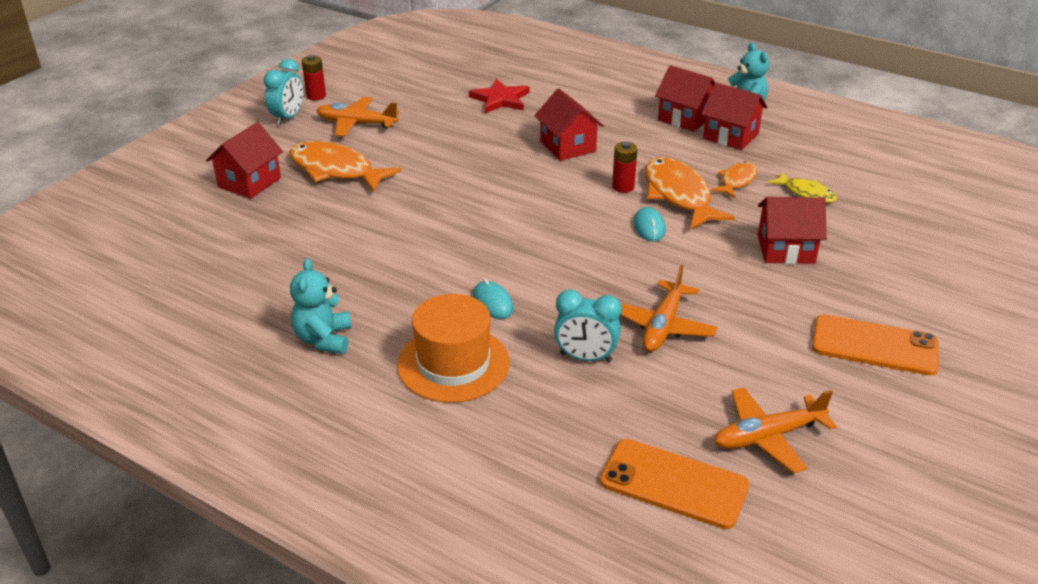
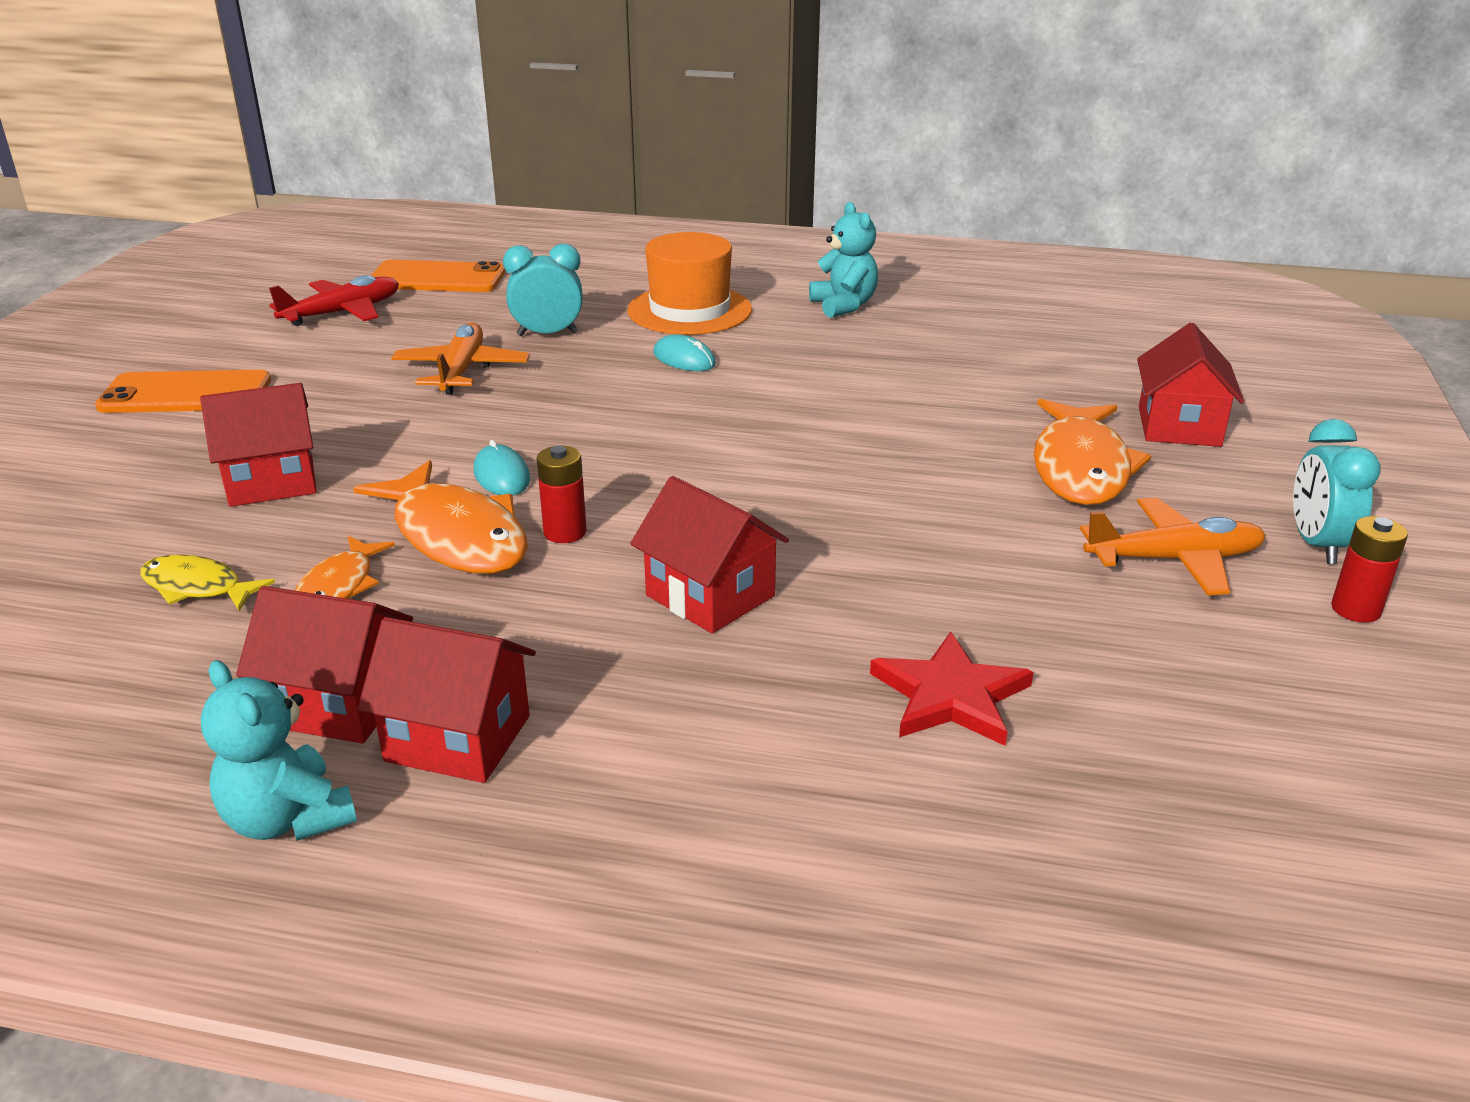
camera: 160 degrees right, 5 degrees down
(336, 170) = (1081, 468): orange fish -> orange fish turned 90 degrees clockwise
(767, 437) = (343, 313): orange plane -> red plane

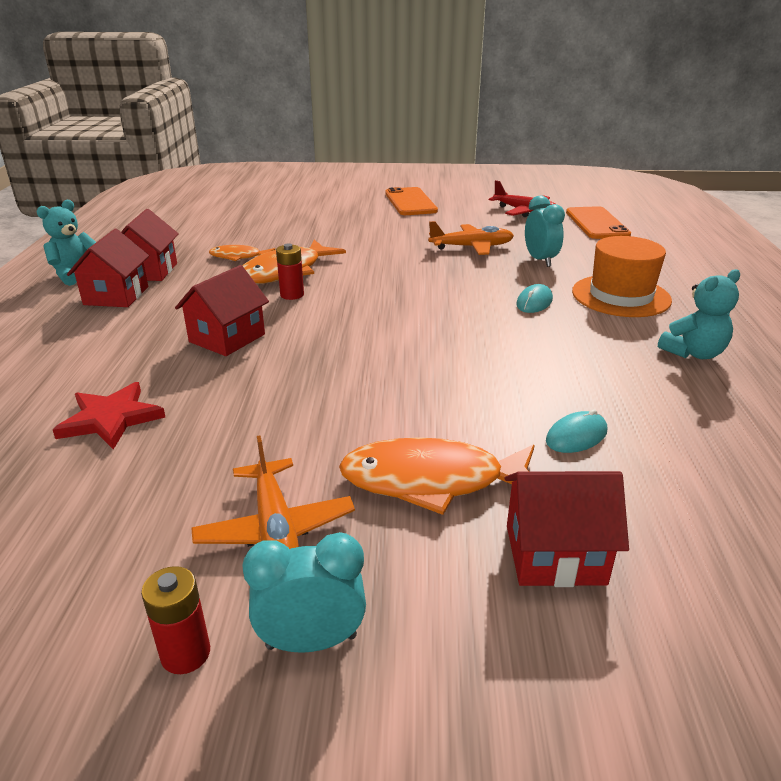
camera: 80 degrees right, 0 degrees up
(197, 587) = (239, 234): yellow fish -> none
(272, 481) = (330, 230): red house -> none
(501, 475) = (350, 273): turquoise mouse -> turquoise mouse (576, 436)

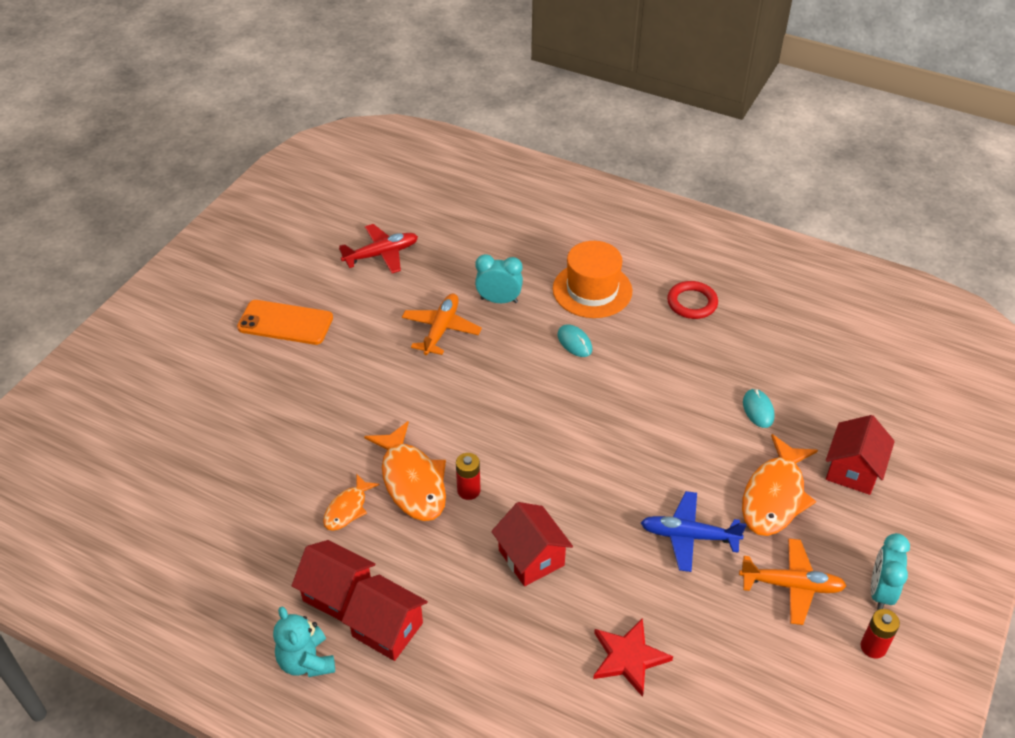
camera: 65 degrees left, 15 degrees up
(312, 424) = (688, 536): none -> blue plane
(597, 223) = (444, 225): orange phone -> none
(693, 353) = (692, 303): turquoise teddy bear -> red ring

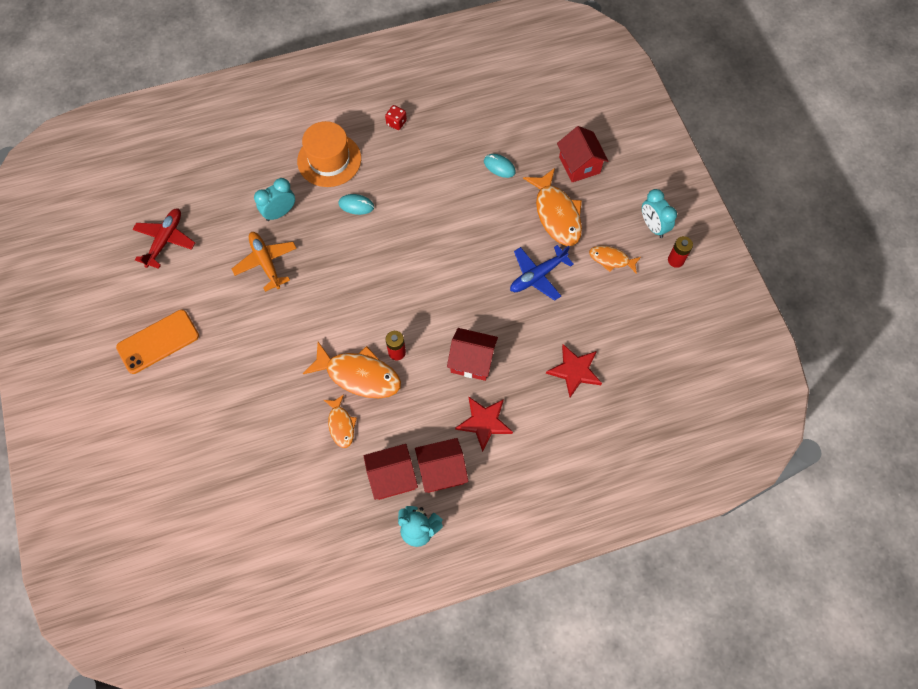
camera: 45 degrees left, 20 degrees up
(479, 623) = (484, 422): none -> red star
(692, 303) = (396, 123): red ring -> red dice
(792, 585) = (611, 259): orange plane -> orange fish

